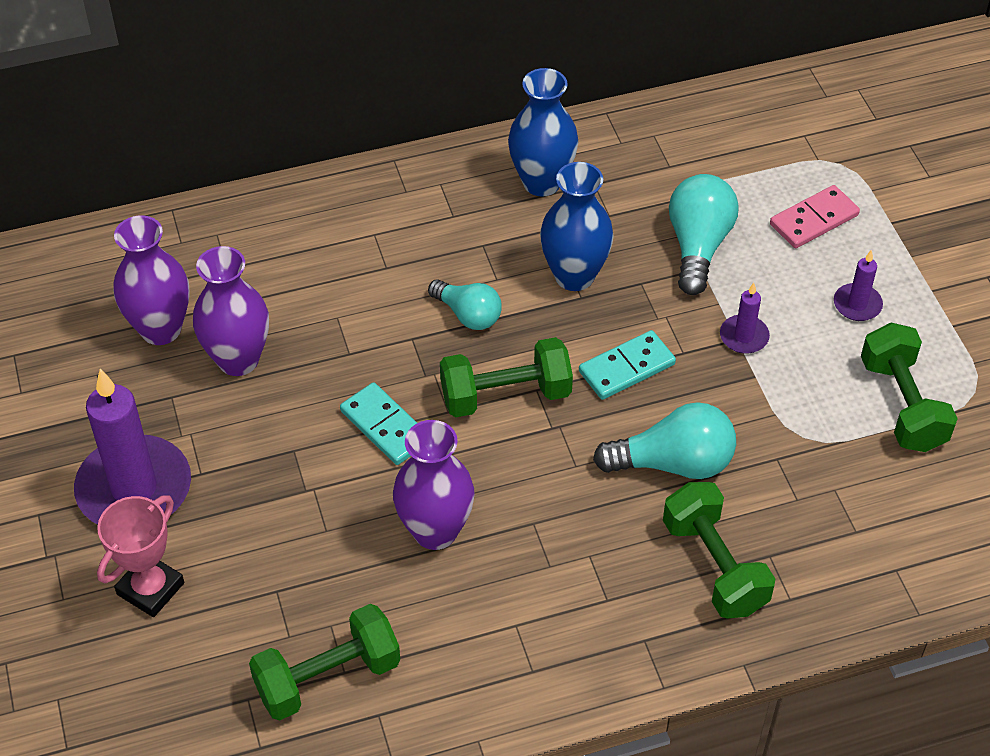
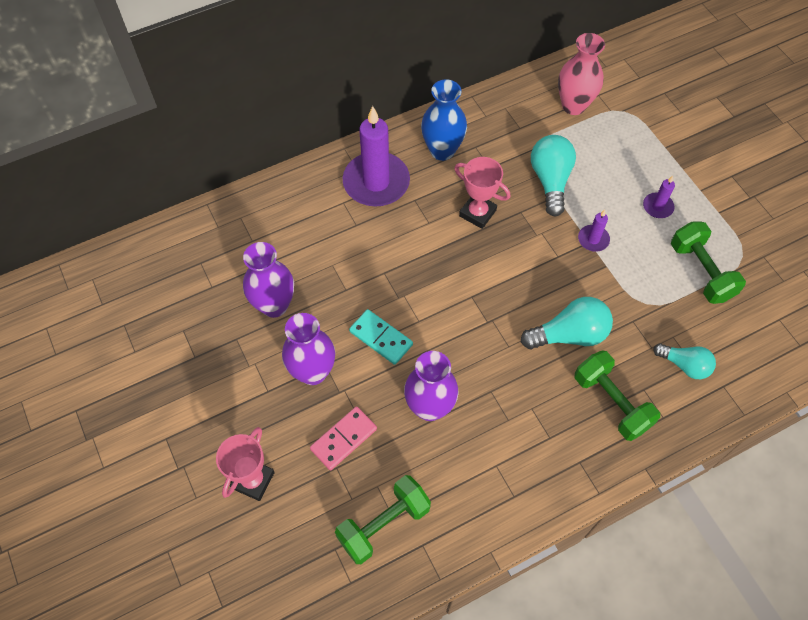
camera: 10 degrees left, 10 degrees up
(134, 488) = (226, 409): purple candle -> purple candle (376, 182)
(161, 329) = (218, 291): purple vase -> purple vase (313, 372)
(468, 315) = (416, 250): turquoise light bulb -> turquoise light bulb (684, 365)
(505, 395) = (453, 303): green dumbbell -> none
(574, 276) = (477, 213): blue vase -> pink trophy
(627, 368) = (525, 273): turquoise domino -> none
(761, 145) = (573, 105): none -> pink vase
(814, 220) = (617, 152): pink domino -> pink domino (343, 439)

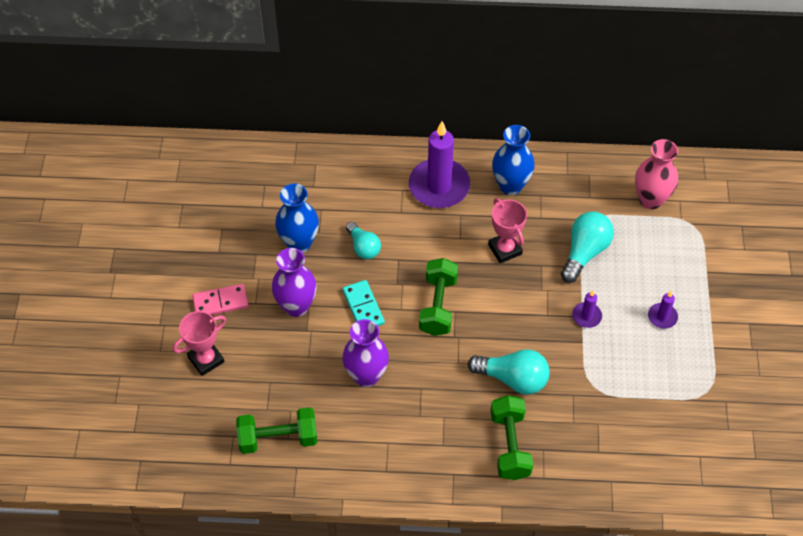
camera: 30 degrees right, 5 degrees down
(274, 305) = (299, 243): purple vase -> blue vase
(343, 439) = (288, 365): pink domino -> pink domino (220, 302)
(684, 365) = (590, 449): turquoise light bulb -> turquoise light bulb (363, 247)
(700, 272) = (660, 386): green dumbbell -> green dumbbell (438, 305)

